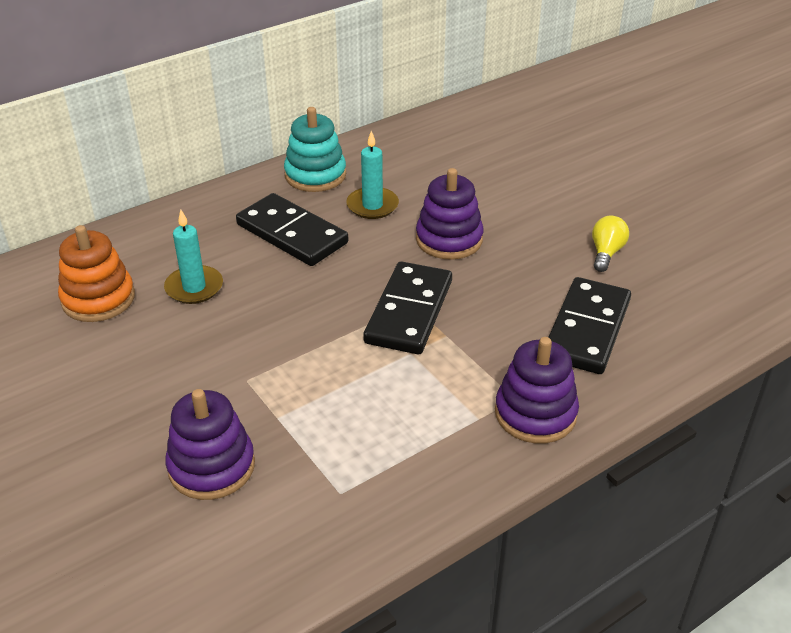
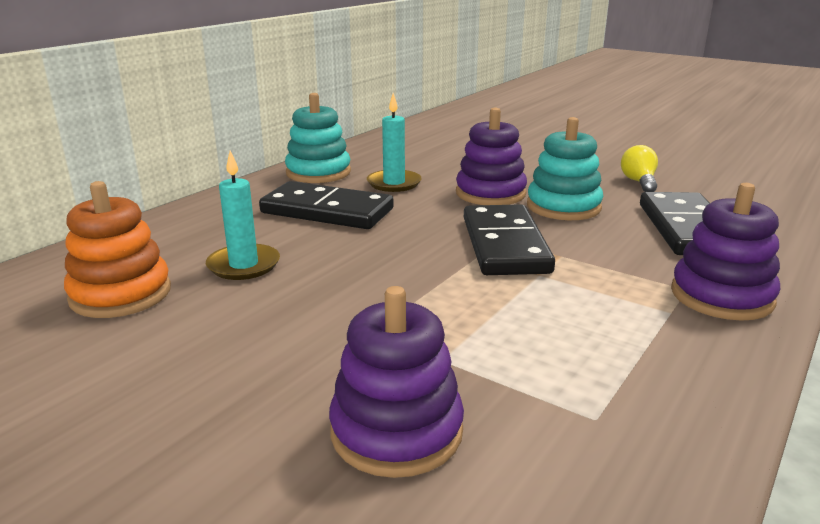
camera: 20 degrees left, 15 degrees down
(501, 273) = (563, 207): none -> turquoise stacking toy

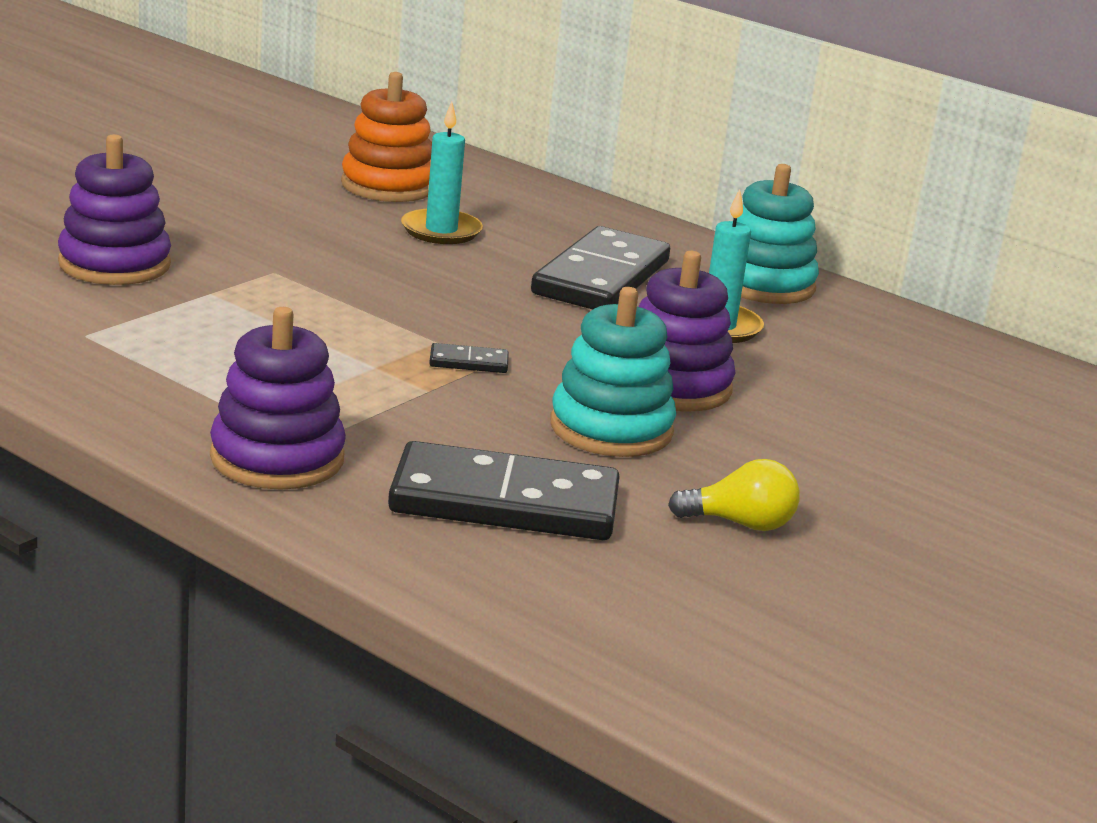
camera: 90 degrees right, 0 degrees up
(505, 245) = (468, 362): black domino -> black domino, size x0.41

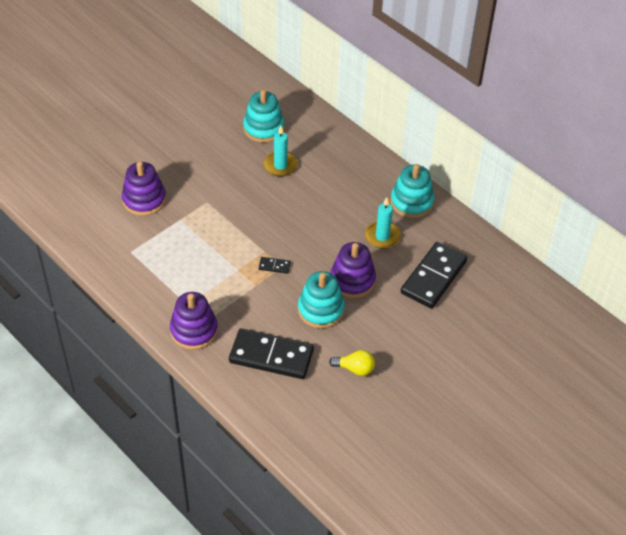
camera: 10 degrees right, 25 degrees up
(388, 186) = (263, 128): orange stacking toy -> turquoise stacking toy
(601, 278) = (342, 200): black domino -> black domino (433, 277)

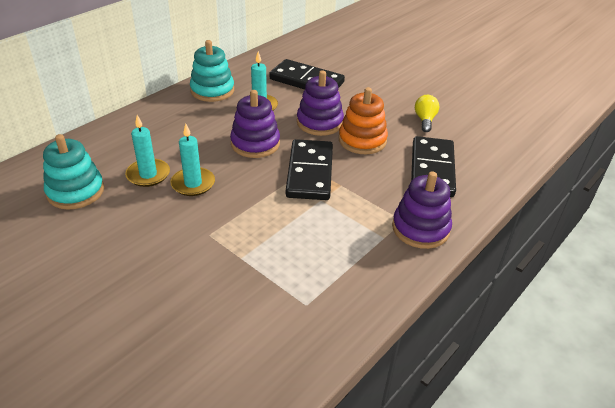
camera: 95 degrees left, 10 degrees down
(144, 200) = (203, 301): purple stacking toy -> purple stacking toy (255, 143)
(266, 192) = (193, 184): none -> turquoise candle
(274, 266) = (310, 172): black domino -> black domino, size x2.46
(321, 310) = (362, 140): turquoise stacking toy -> orange stacking toy

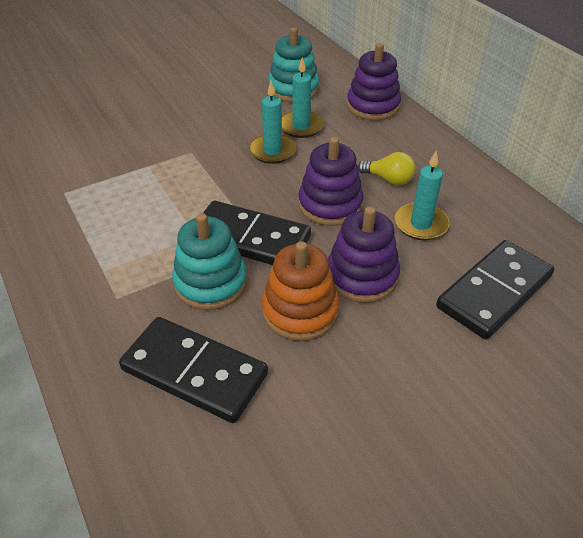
camera: 110 degrees right, 5 degrees up
(212, 90) = (471, 188): turquoise stacking toy -> turquoise stacking toy (210, 283)
(420, 228) = (92, 309): purple stacking toy -> purple stacking toy (373, 106)
(425, 120) = (331, 421): yellow light bulb -> yellow light bulb (388, 179)

